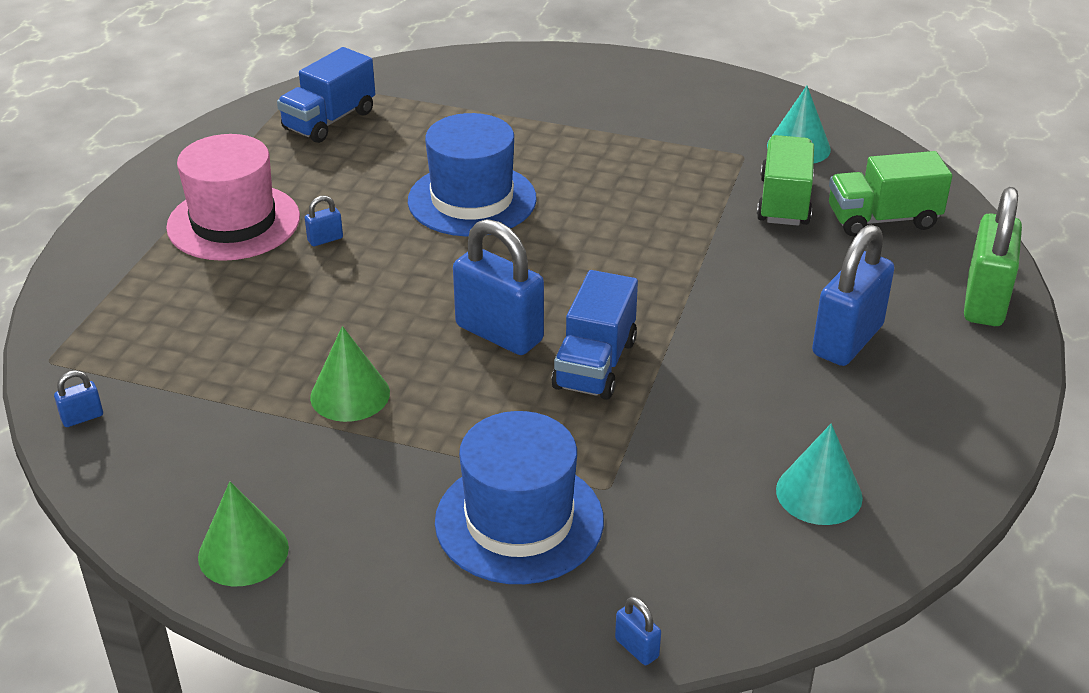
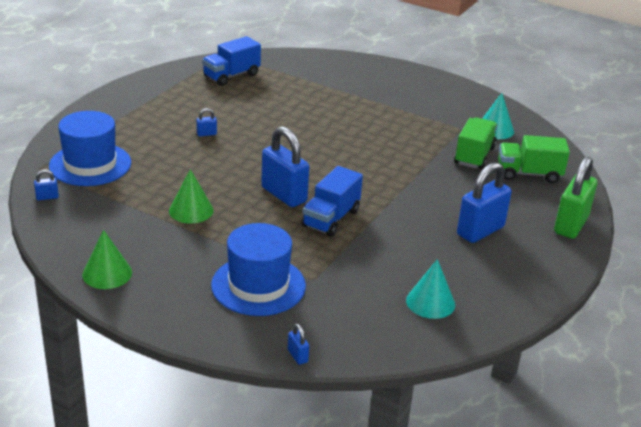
camera: 10 degrees right, 5 degrees down
(233, 222) = (160, 118): pink hat -> none
(472, 200) = (295, 127): blue hat -> blue hat (90, 164)

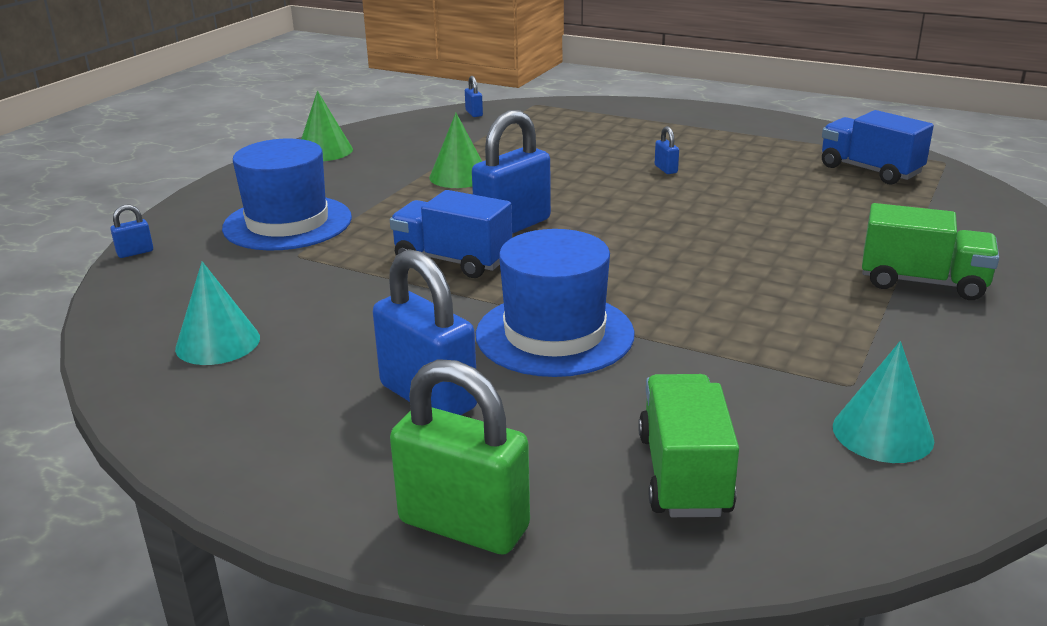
camera: 90 degrees right, 5 degrees down
(90, 164) = (552, 122): blue hat -> blue hat (554, 334)
(474, 156) = (730, 398): green truck -> green truck (922, 282)

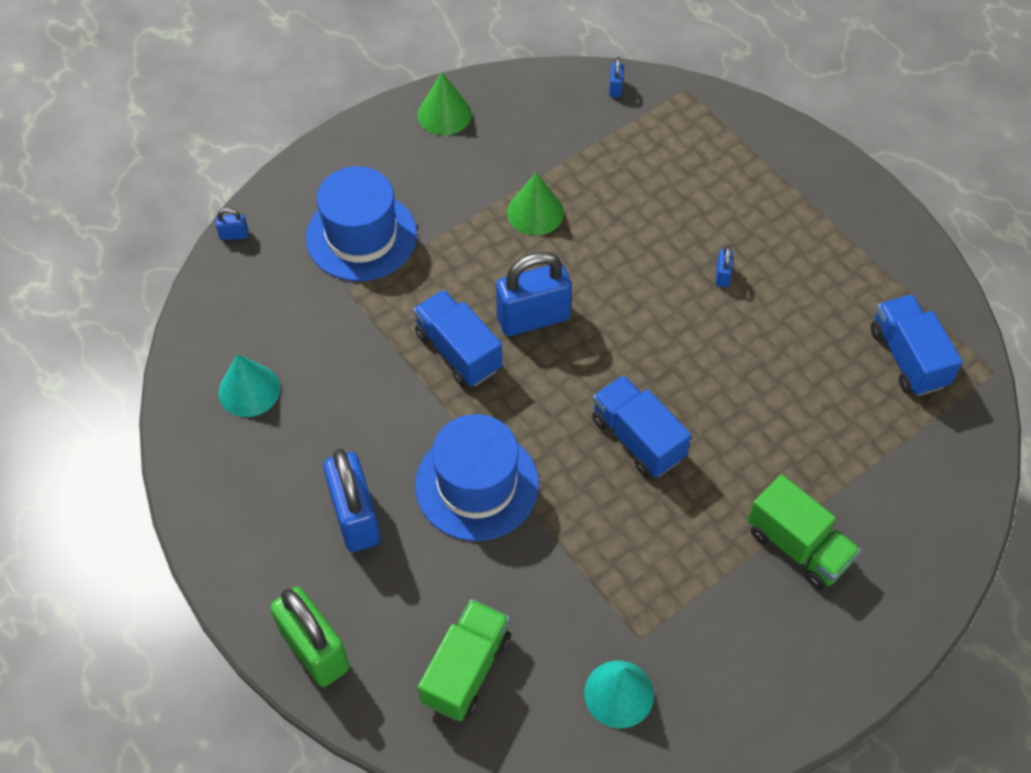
camera: 25 degrees right, 30 degrees up
(692, 264) = (637, 438): none -> blue truck

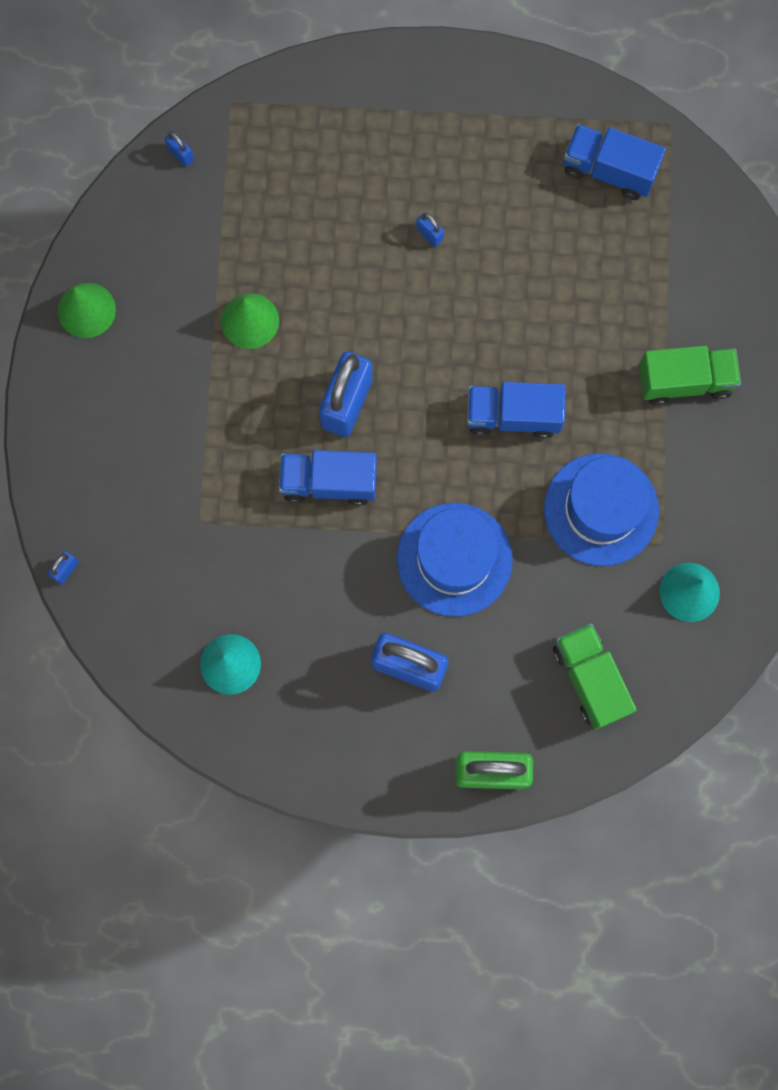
camera: 50 degrees left, 20 degrees up
(361, 236) = (155, 471): blue hat -> blue hat (601, 509)

